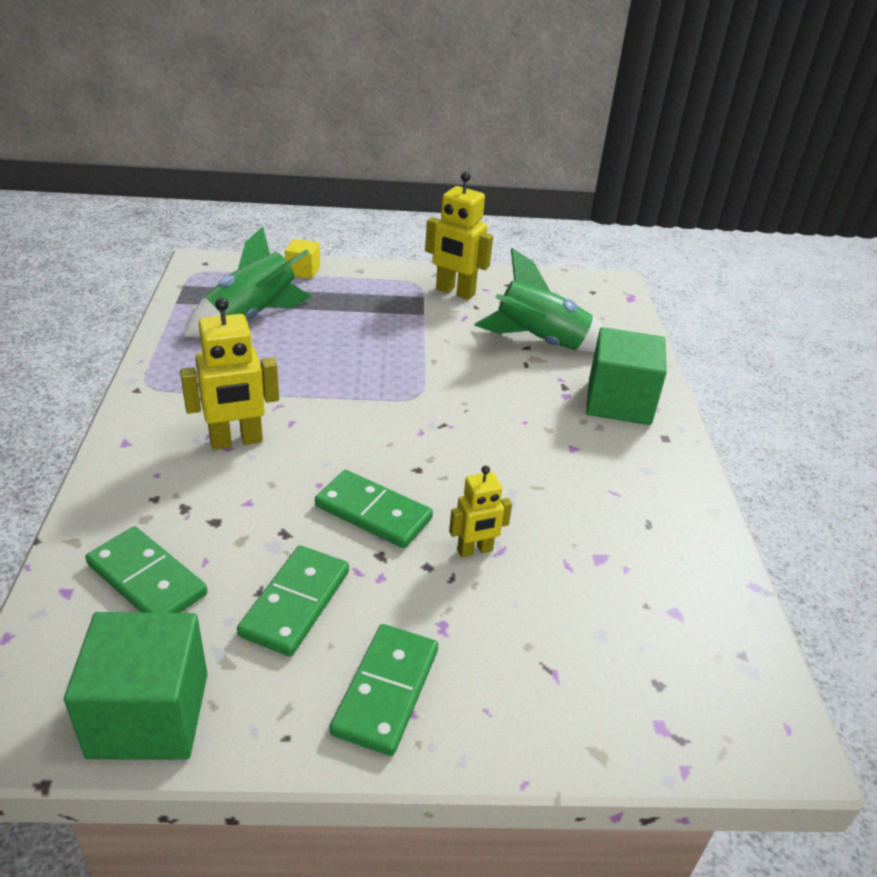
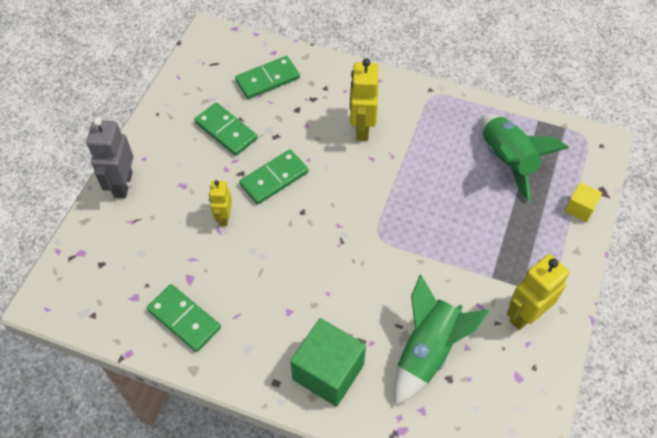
camera: 115 degrees right, 20 degrees up
(149, 715) = (192, 73): green cube -> none
(386, 691) = (159, 152): green domino -> green domino (184, 319)
(488, 723) = (122, 184): none -> grey robot

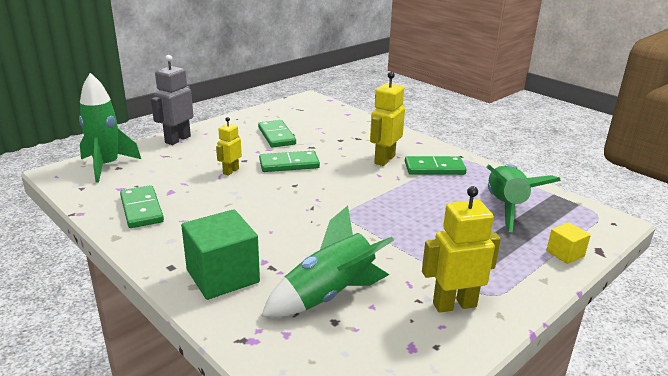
camera: 25 degrees right, 30 degrees down
(86, 267) = (107, 166): none -> green rocket
(267, 79) = (331, 123): green domino -> green domino (434, 168)

